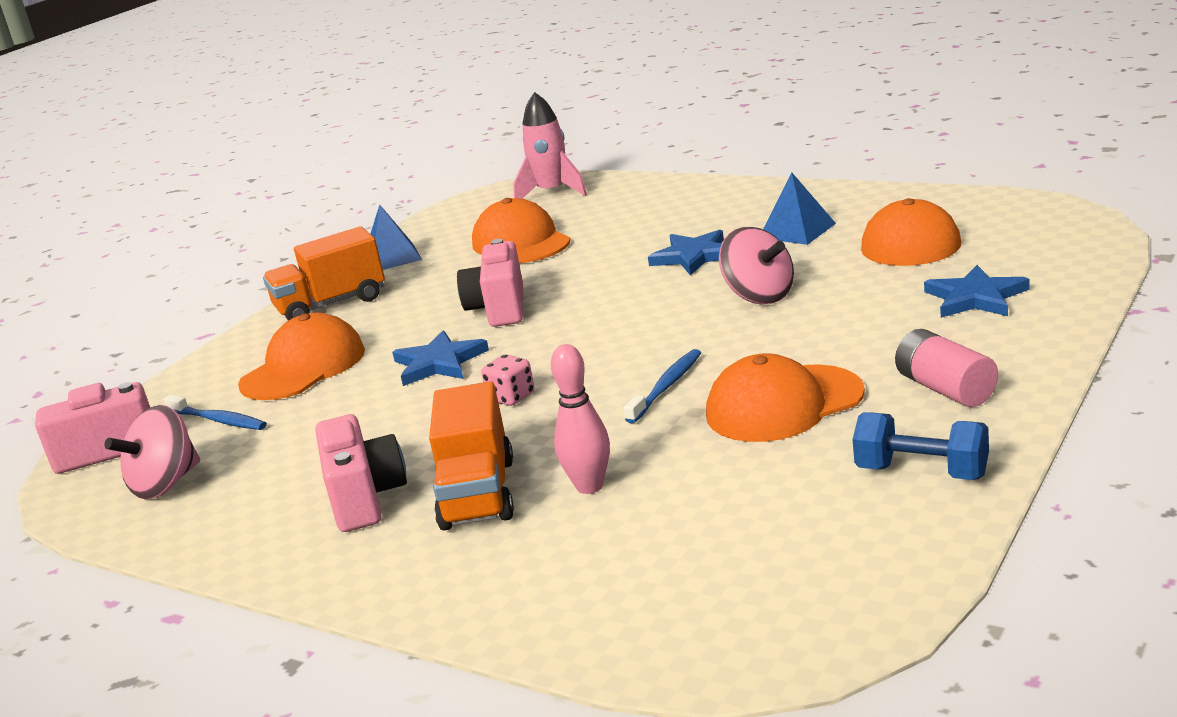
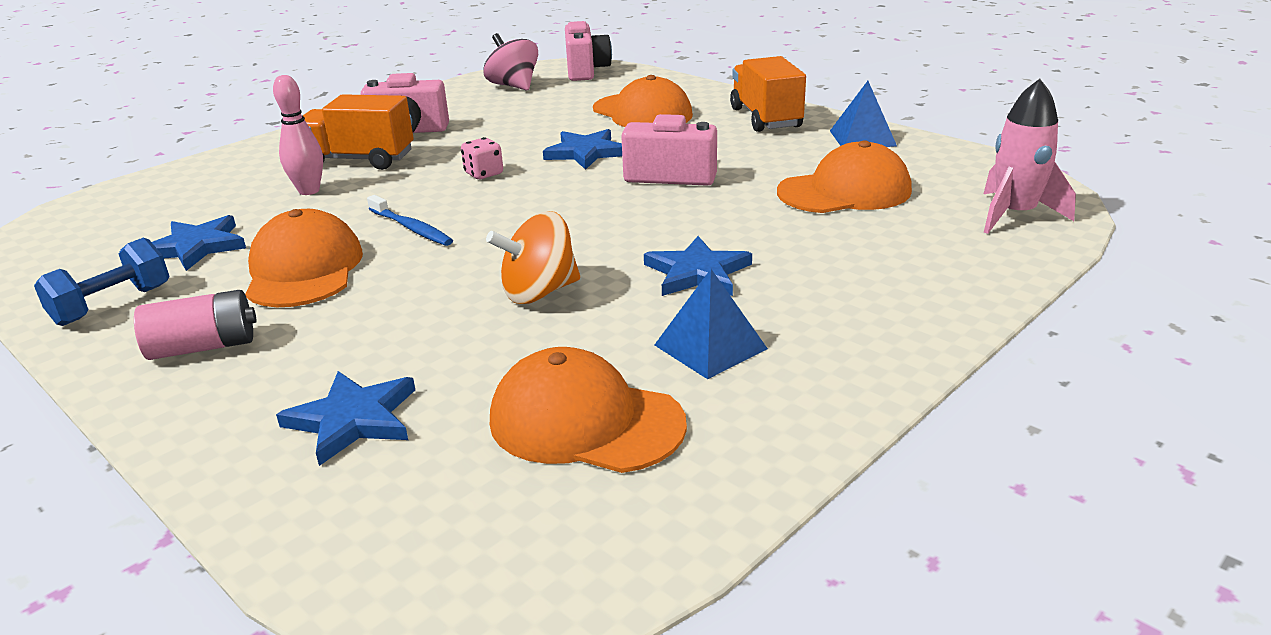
camera: 100 degrees right, 5 degrees up
(218, 420) = (587, 93): blue toothbrush -> none
(759, 296) = (539, 292): pink spinning top -> orange spinning top
(771, 489) = (197, 247): none -> blue star

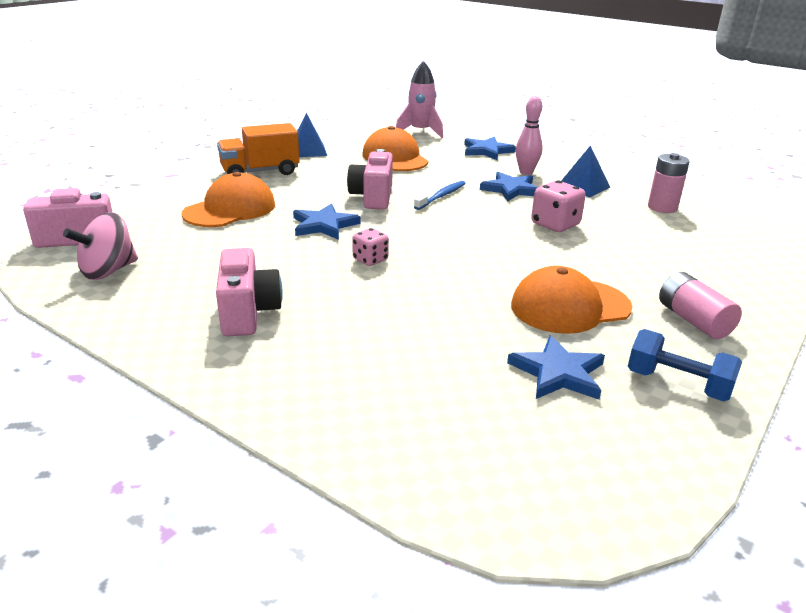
camera: 100 degrees left, 0 degrees up
(309, 191) = (417, 340): pink bowling pin -> pink bowling pin (526, 172)
(353, 420) = (712, 257): blue star -> blue star (487, 151)
(359, 160) = (332, 327): orange truck -> none
(411, 228) = (483, 275): blue toothbrush -> blue toothbrush (441, 196)
(539, 292) = (555, 225): orange spinning top -> pink dice
(585, 421) = (662, 207): orange cap -> pink battery

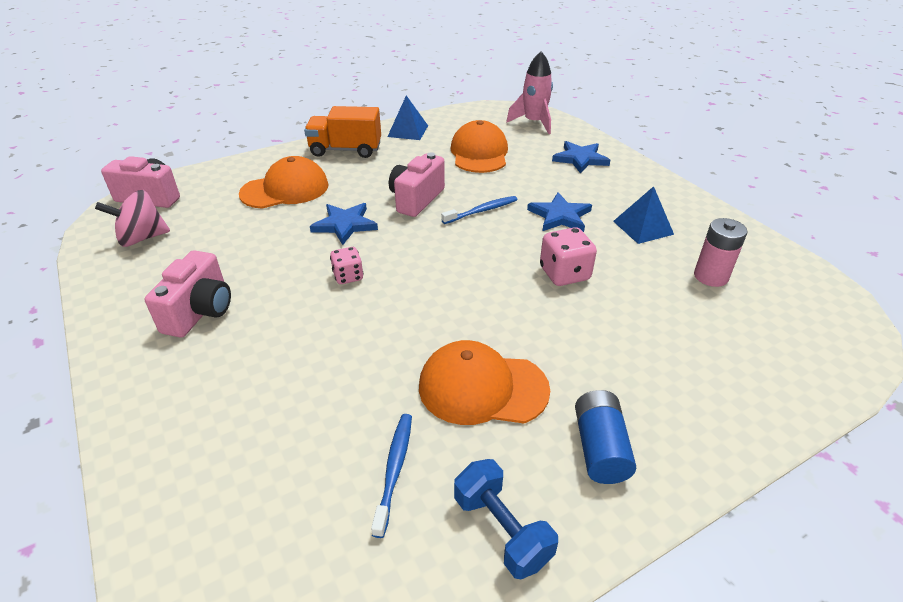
camera: 25 degrees right, 10 degrees up
(526, 172) = (596, 195): pink bowling pin -> none
(558, 373) = (394, 470): blue star -> blue toothbrush
(693, 320) = (600, 448): pink battery -> blue battery

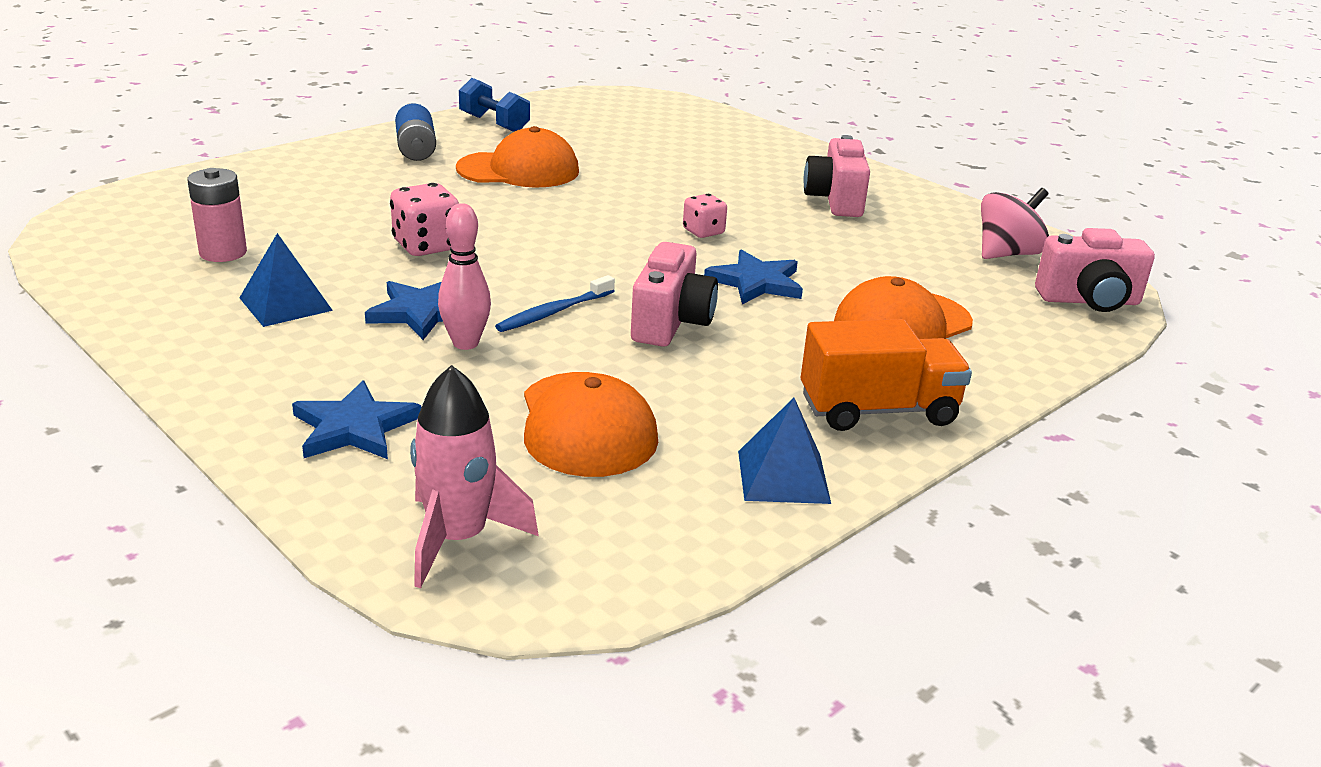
camera: 165 degrees right, 10 degrees down
(394, 470) = (579, 138): blue toothbrush -> none
(533, 195) = (465, 343): none -> pink bowling pin

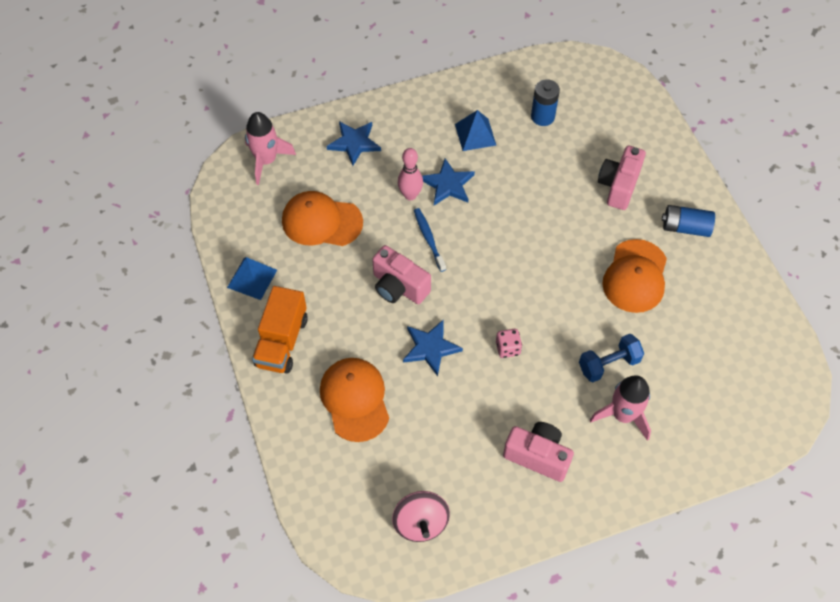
camera: 115 degrees right, 30 degrees up
(223, 253) = (542, 117): pink battery -> blue battery
(426, 246) = (526, 202): pink dice -> none
(494, 124) = (733, 285): blue dumbbell -> blue dumbbell (608, 364)
(730, 164) = (623, 415): none -> pink rocket
(1089, 301) = (342, 530): pink camera -> pink camera (618, 186)

